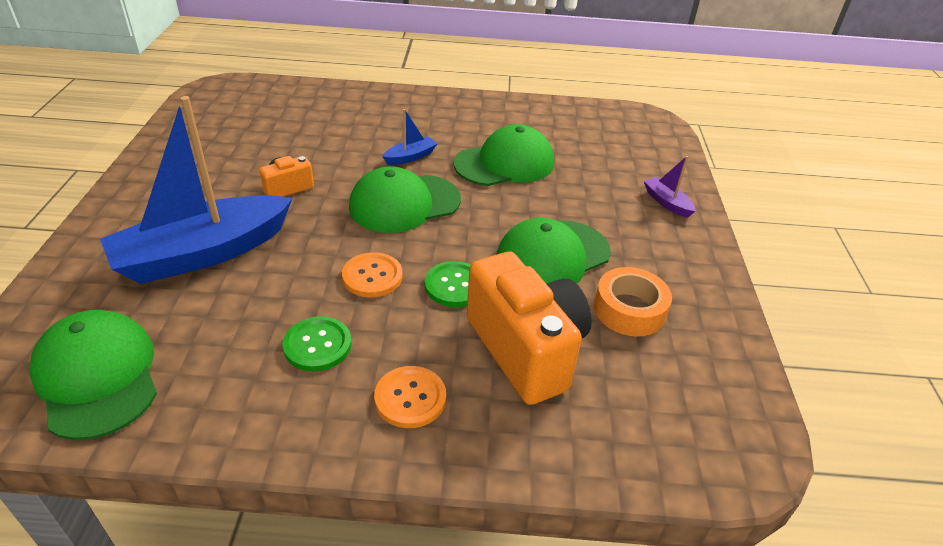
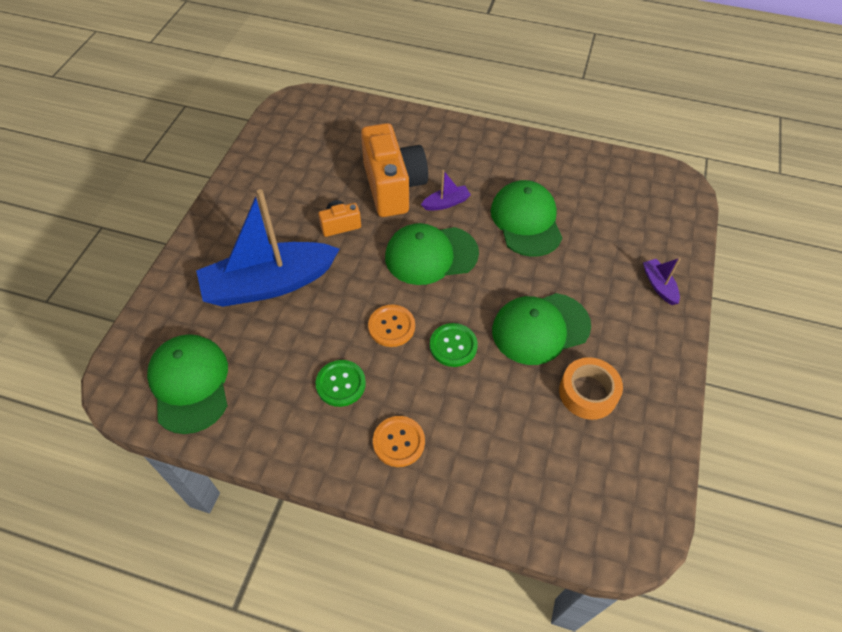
camera: 15 degrees right, 15 degrees up
(410, 157) = (446, 203): blue boat -> purple boat
(505, 163) = (526, 221): green cap -> green cap turned 90 degrees counterclockwise
(526, 350) = (494, 415): orange camera -> orange camera (393, 187)

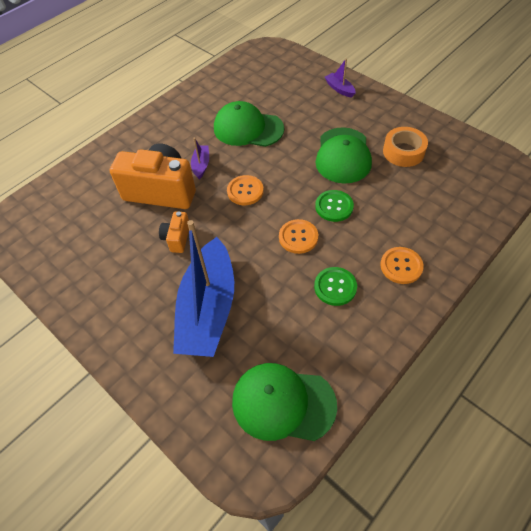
camera: 60 degrees left, 0 degrees up
(431, 255) = (245, 191): green cap -> orange button
(659, 285) = (339, 89): purple boat -> purple boat turned 45 degrees clockwise

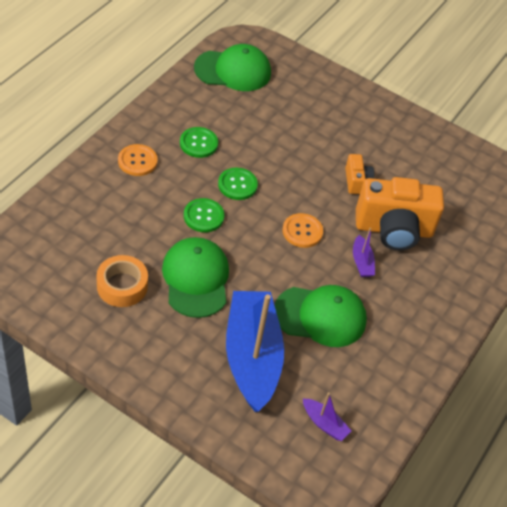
camera: 160 degrees right, 5 degrees down
(208, 308) = (306, 125): blue boat -> blue boat (252, 357)
(298, 237) = (237, 185): orange button -> green button
(339, 89) = (205, 391): purple boat -> purple boat (324, 423)

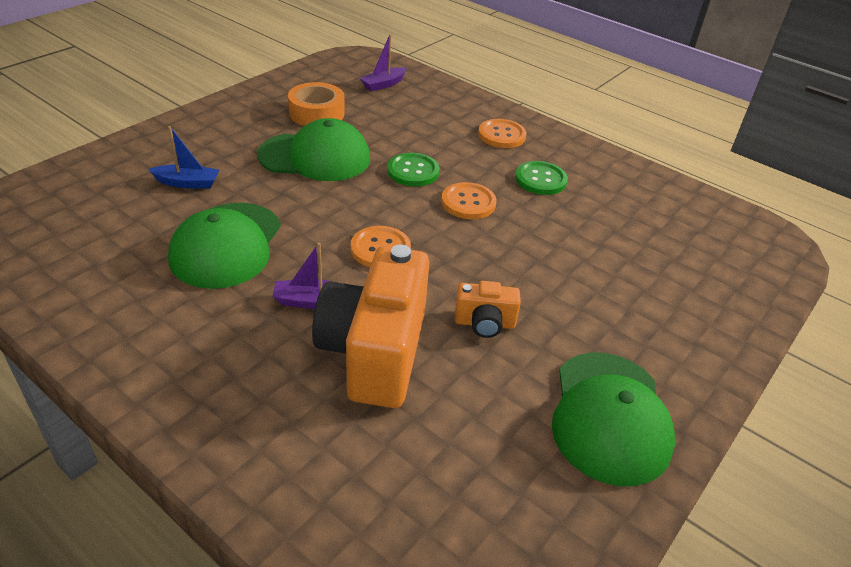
camera: 100 degrees right, 10 degrees down
(233, 70) = (700, 223): green cap -> green cap (609, 417)
(237, 185) = (468, 202): green button -> orange button
(252, 357) = (187, 183): blue boat -> blue boat, size x0.40
(324, 423) = (62, 225): purple boat -> purple boat (383, 84)

